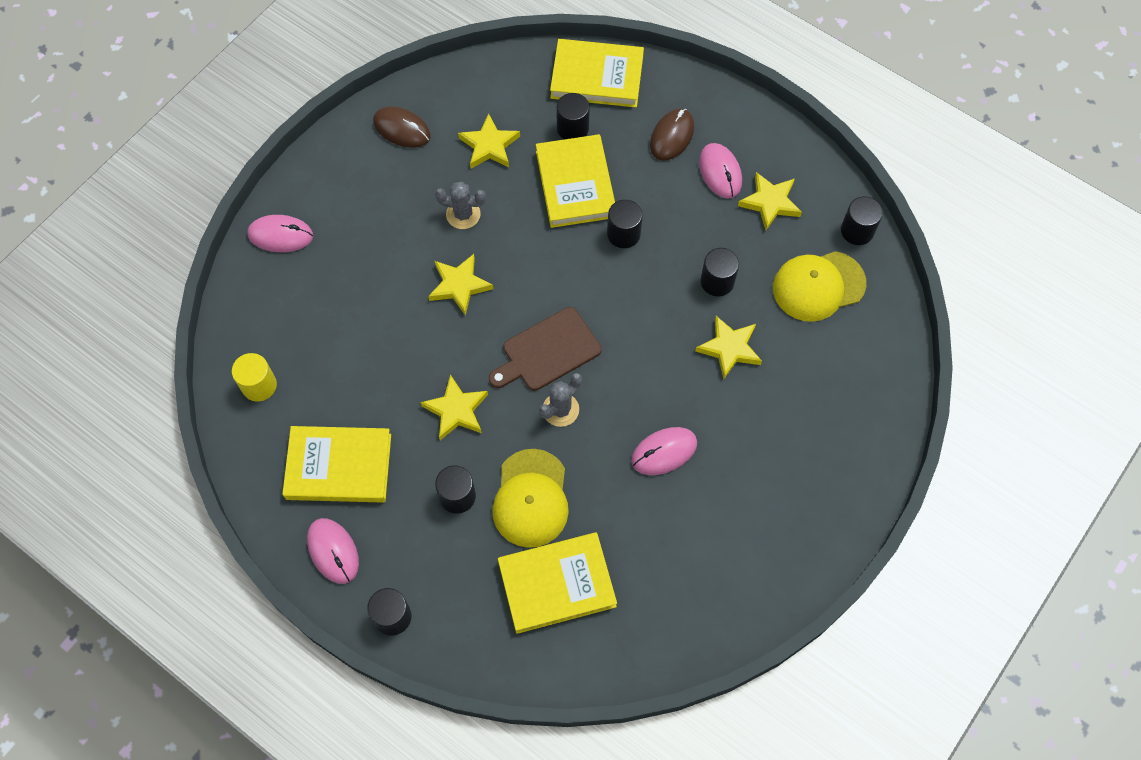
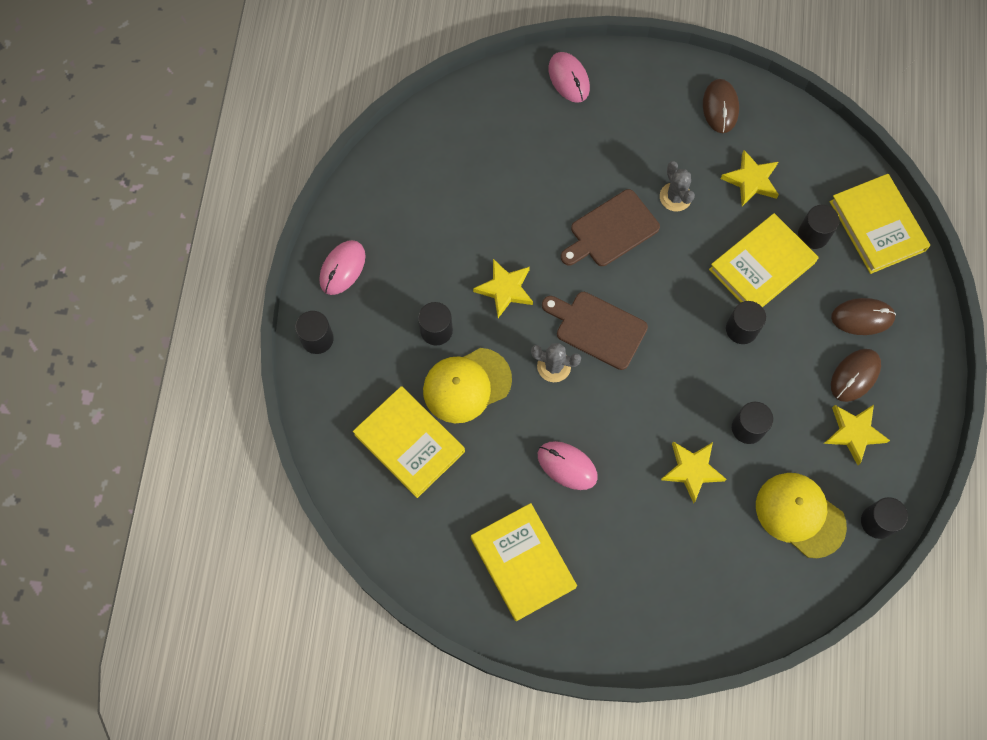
camera: 60 degrees right, 5 degrees up
(259, 385) = (438, 140): yellow cylinder -> none
(339, 466) = (409, 233): yellow book -> yellow book (523, 562)
(459, 285) = (611, 230): yellow star -> brown cutting board
(720, 172) = (855, 376): pink mouse -> brown mouse

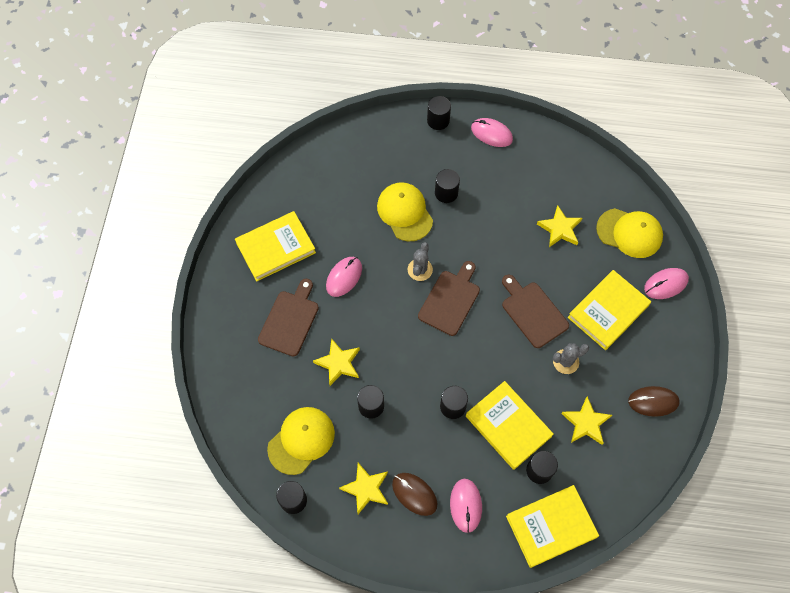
camera: 90 degrees right, 5 degrees down
(409, 443) = (362, 177): yellow book -> yellow book (608, 311)
(498, 111) = (629, 233): none -> yellow cap
(505, 289) = (480, 237): yellow star -> yellow star (560, 229)
(634, 537) = (290, 320): none -> brown cutting board
(862, 317) = (465, 505): brown mouse -> pink mouse

